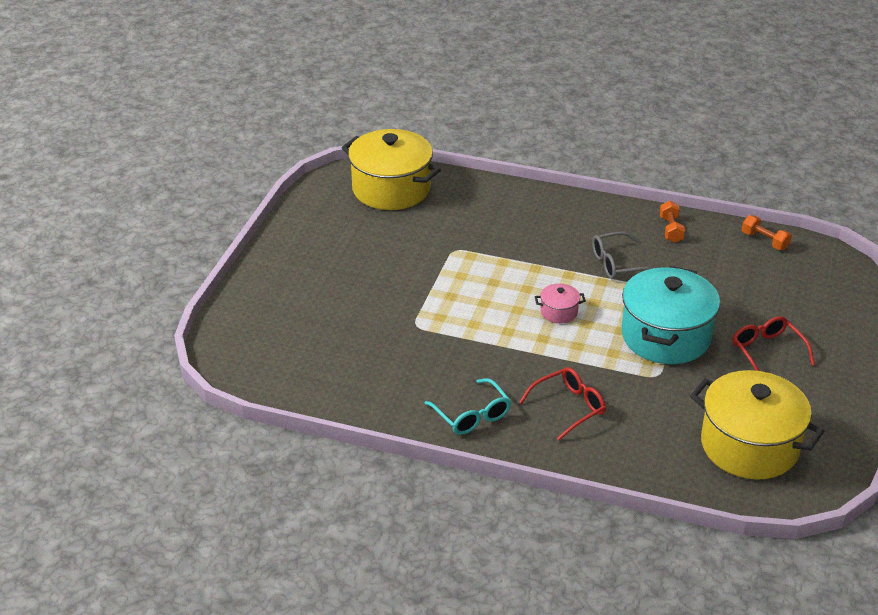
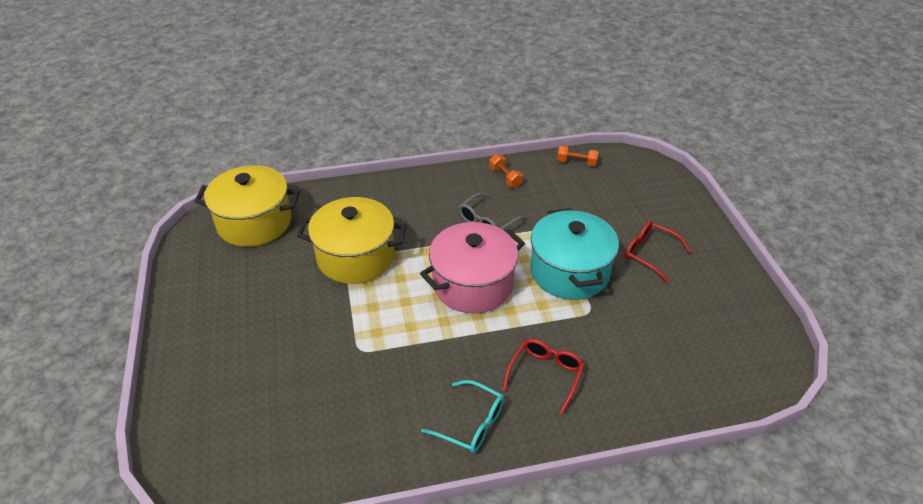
camera: 30 degrees left, 5 degrees up
(559, 312) = (473, 284): pink pot -> pink pot, size x2.35
(749, 446) = (704, 345): yellow pot -> yellow pot (356, 257)

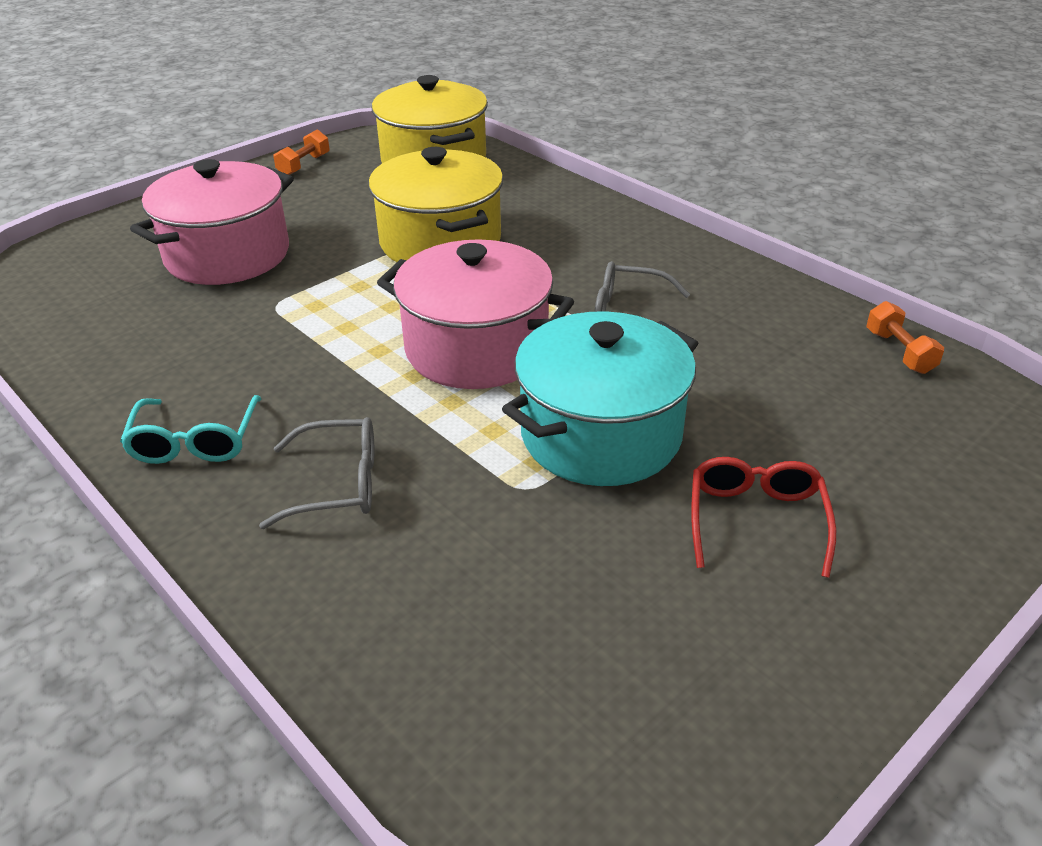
camera: 60 degrees right, 5 degrees down
(277, 355) = (227, 255): none -> pink pot
(505, 177) = (754, 296): orange dumbbell -> orange dumbbell (304, 165)
(545, 375) = (338, 484): red glasses -> grey glasses

